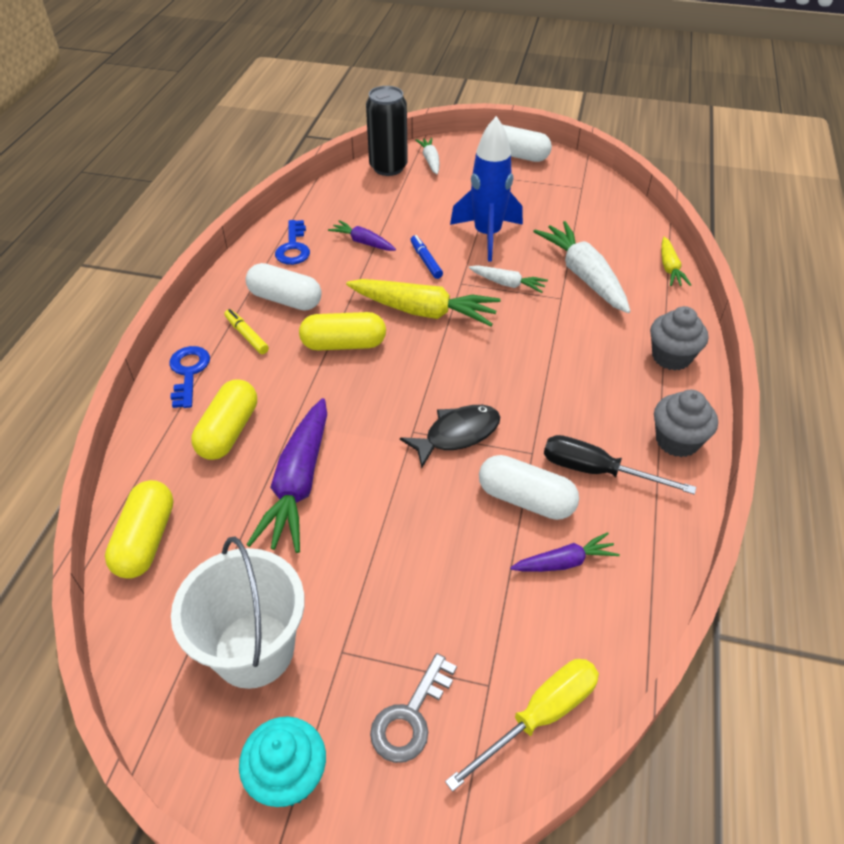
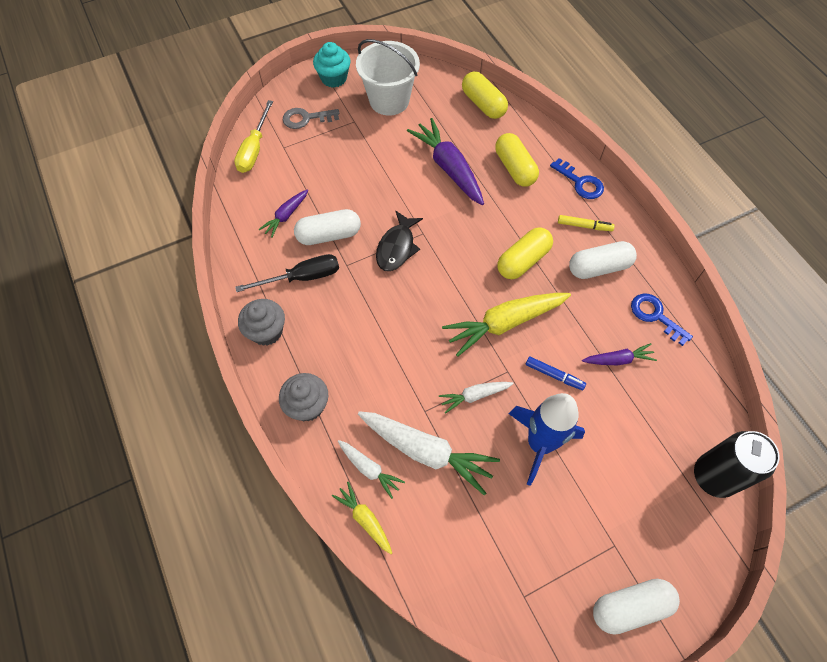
camera: 140 degrees right, 15 degrees up
(410, 717) = (306, 119): grey key -> grey key turned 90 degrees counterclockwise
(430, 160) = (694, 521): white carrot -> white carrot (369, 469)

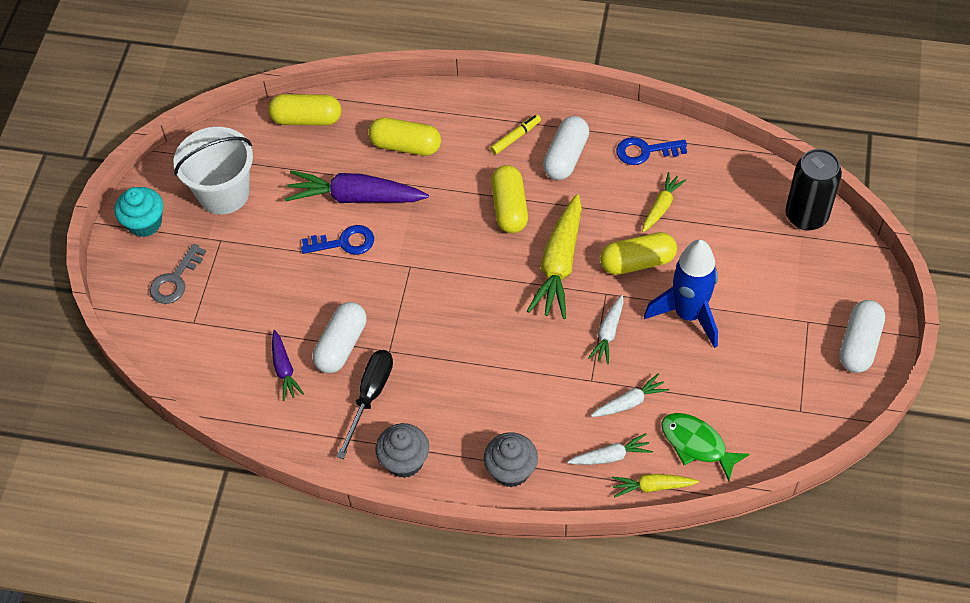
camera: 50 degrees left, 5 degrees down
(254, 149) = (171, 350): yellow screwdriver -> none
(397, 247) = (407, 297): black fish -> none
(427, 452) = (630, 402): white carrot -> white carrot, size x0.53
(428, 529) = (697, 444): none -> green fish
(554, 375) = (637, 262): blue marker -> yellow capsule
(580, 183) = (468, 107): blue key -> blue key (344, 242)
(618, 359) = (661, 206): purple carrot -> yellow carrot

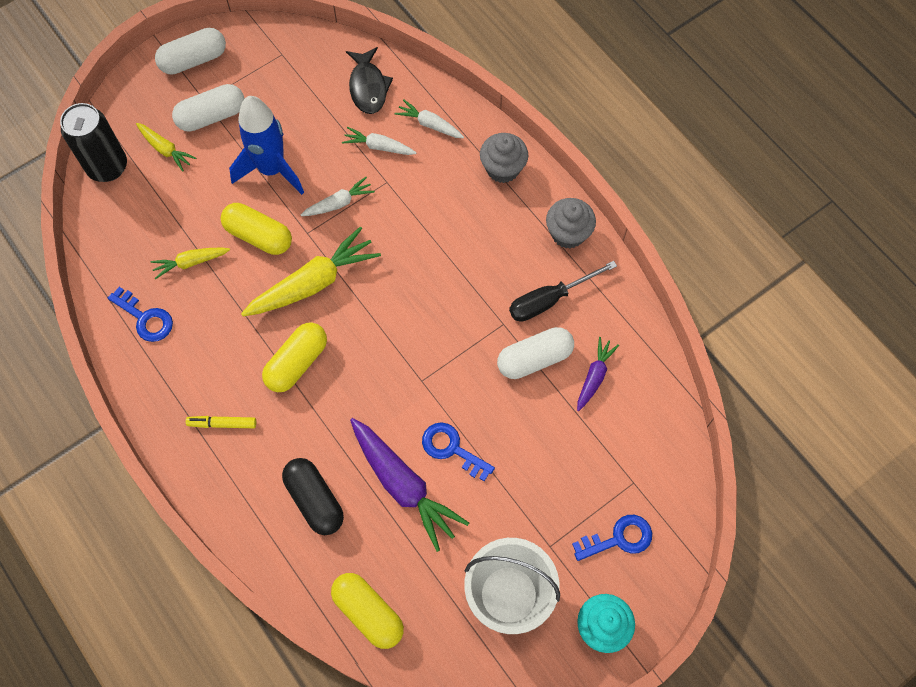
camera: 140 degrees left, 10 degrees up
(175, 280) = (619, 538): grey key -> blue key
(406, 145) = (314, 500): yellow capsule -> black capsule
(566, 157) = (206, 368): white capsule -> white capsule (212, 116)
(652, 487) = (425, 86): yellow carrot -> yellow carrot (165, 150)
(697, 444) = (368, 87): green fish -> black fish

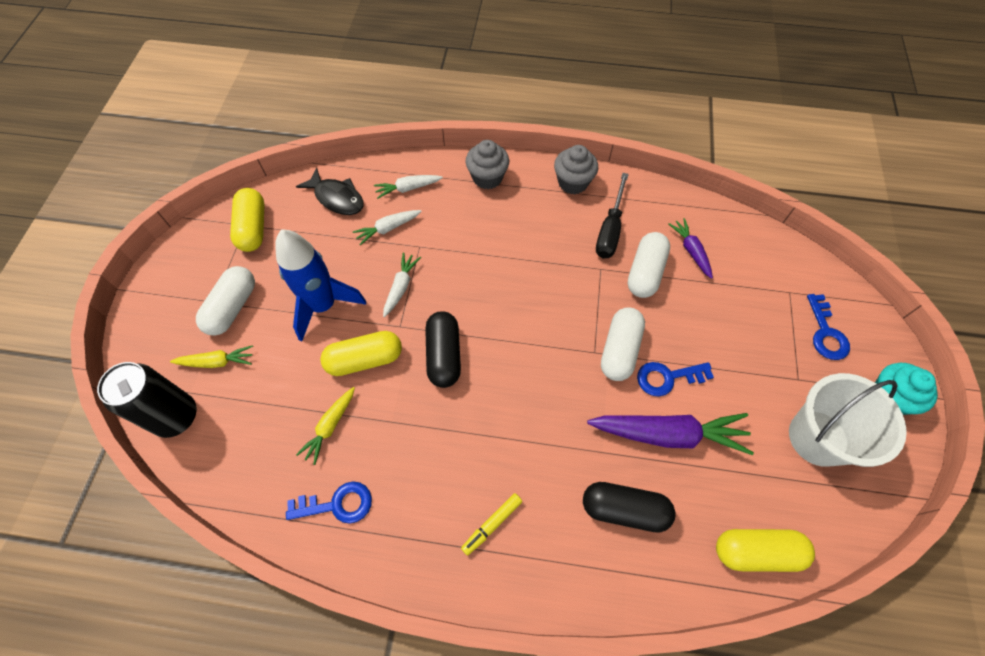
camera: 45 degrees left, 5 degrees down
(194, 60) = (174, 281): white capsule -> white capsule (619, 350)
(297, 363) = (496, 422): yellow capsule -> yellow capsule (253, 228)
(314, 282) = (444, 355): yellow carrot -> black capsule
(619, 538) = (826, 333): blue key -> blue key turned 150 degrees clockwise

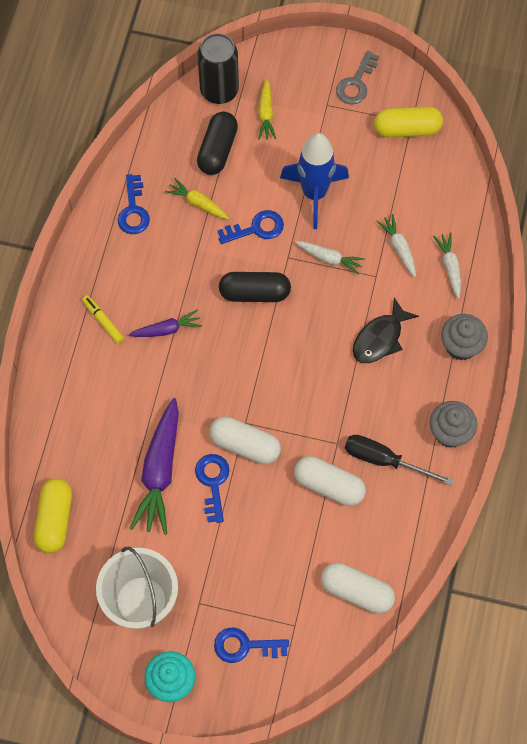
camera: 95 degrees right, 5 degrees up
(190, 275) = (356, 83): none -> grey key
(232, 307) = (319, 120): white capsule -> white capsule (357, 591)
(337, 198) = (440, 201): black fish -> black fish (380, 338)
(364, 360) = (256, 228): yellow capsule -> blue key
(624, 509) = (101, 423): black capsule -> black capsule (217, 150)
(691, 250) = (352, 537): purple carrot -> purple carrot (167, 329)

